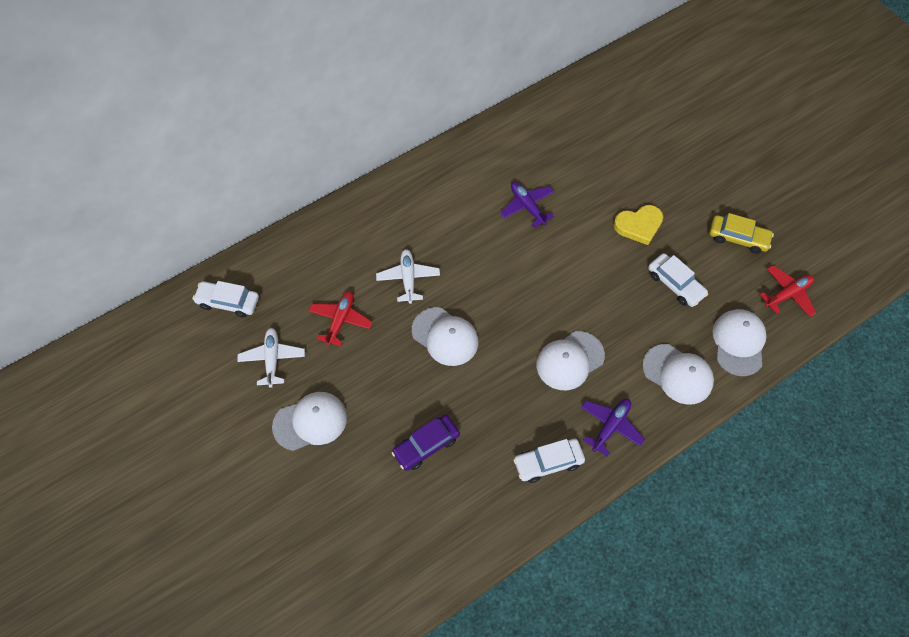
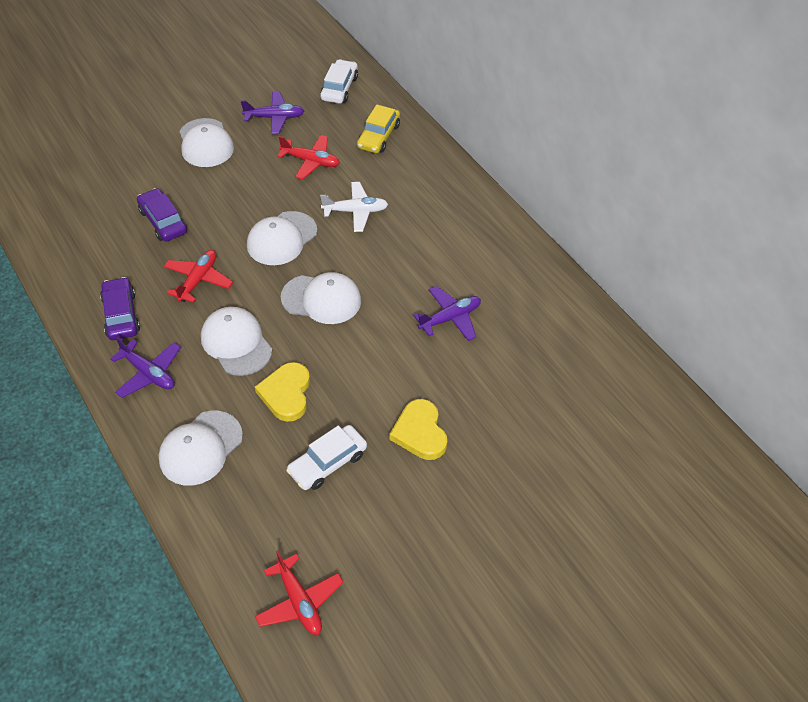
camera: 90 degrees right, 10 degrees down
(272, 359) = (274, 118): white plane -> purple plane
(501, 401) = (198, 280): none -> red plane
(548, 462) = (121, 315): white car -> purple car
(617, 317) = (286, 394): none -> yellow heart
(738, 238) = (396, 552): yellow car -> yellow car (378, 136)
(738, 343) = (233, 524): white cap -> white cap (321, 299)

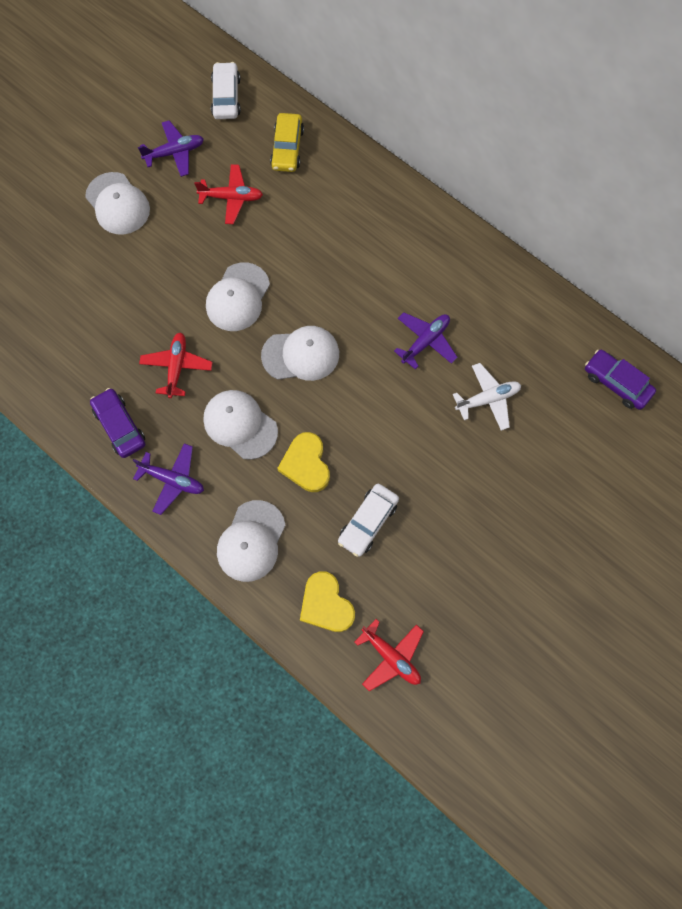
camera: 15 degrees left, 20 degrees up
(163, 221) = (114, 309): purple car -> purple car (616, 383)
(355, 211) = (297, 246): white plane -> white plane (487, 399)
(420, 432) = (437, 468): yellow heart -> yellow heart (326, 604)

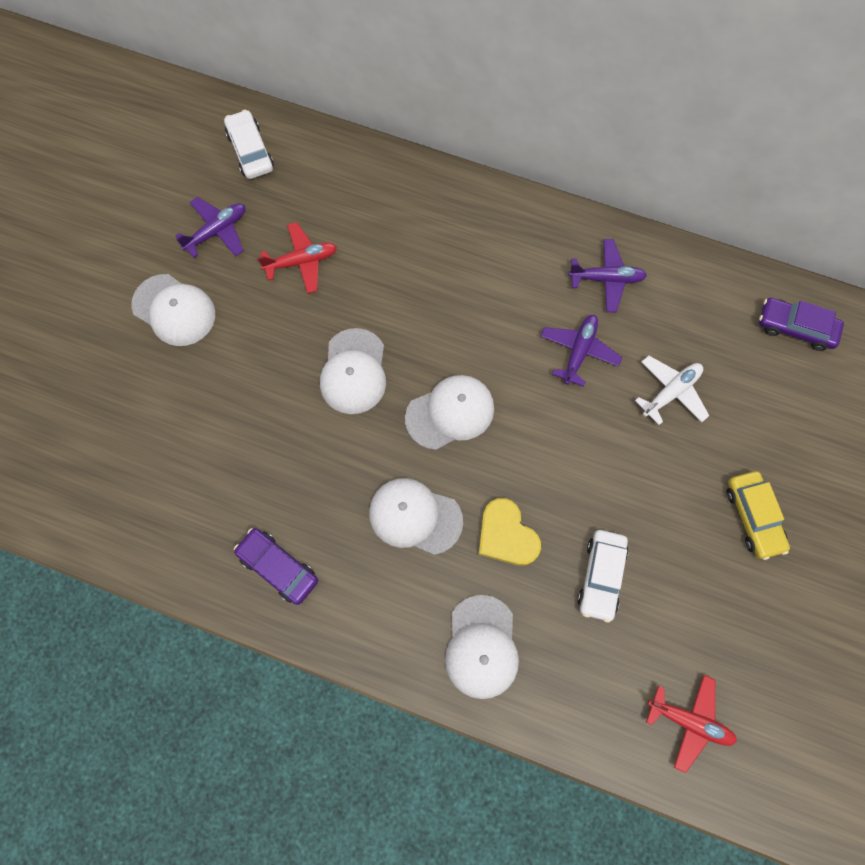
camera: 20 degrees left, 0 degrees up
(172, 480) = (364, 608): purple plane -> purple plane (606, 279)
(177, 367) = (316, 475): red plane -> none
(287, 148) = (341, 187): yellow car -> yellow car (753, 517)
(326, 604) = (594, 689): yellow heart -> none

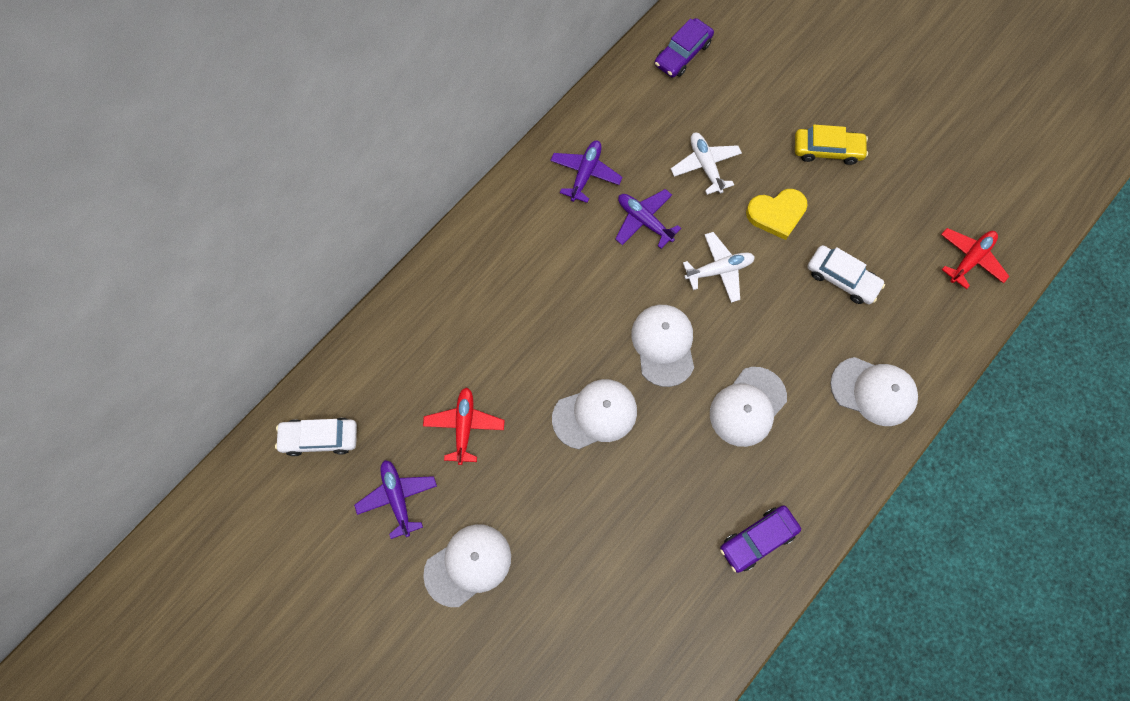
camera: 70 degrees left, 0 degrees up
(354, 371) = (595, 414): white cap -> white cap turned 45 degrees counterclockwise
(506, 535) = (786, 338): yellow heart -> yellow heart (776, 214)
(555, 442) = (719, 270): none -> white plane

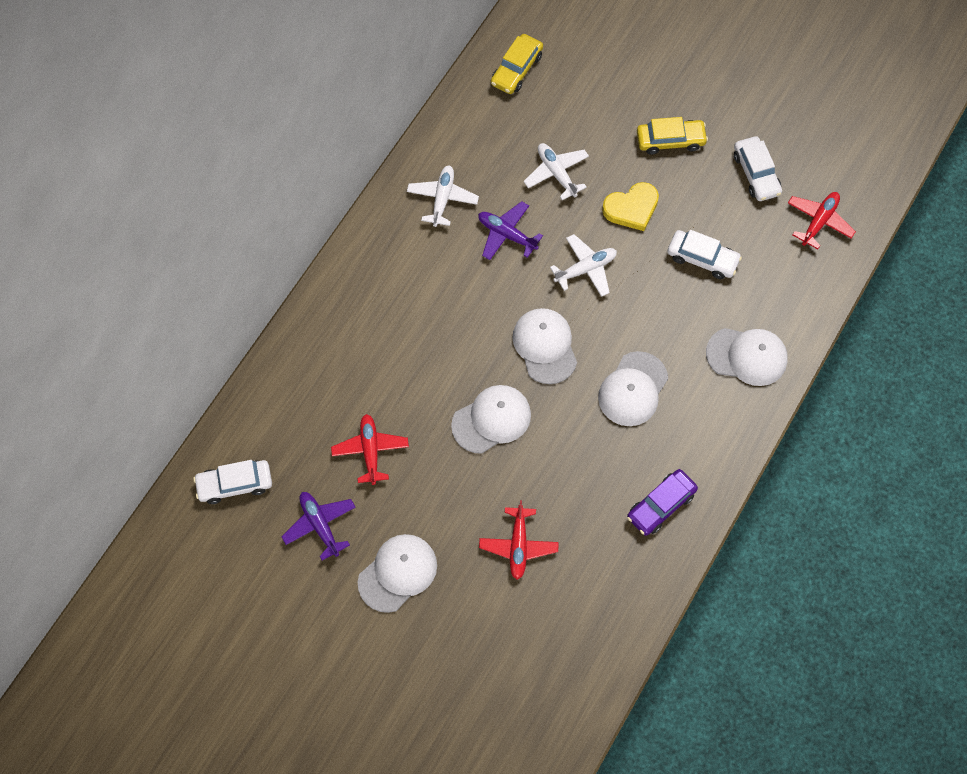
camera: 10 degrees left, 5 degrees down
(585, 174) = (442, 199): purple plane -> white plane
(599, 557) = (518, 545): none -> red plane
(682, 54) = (516, 69): purple car -> yellow car
(911, 198) = (756, 174): none -> white car

